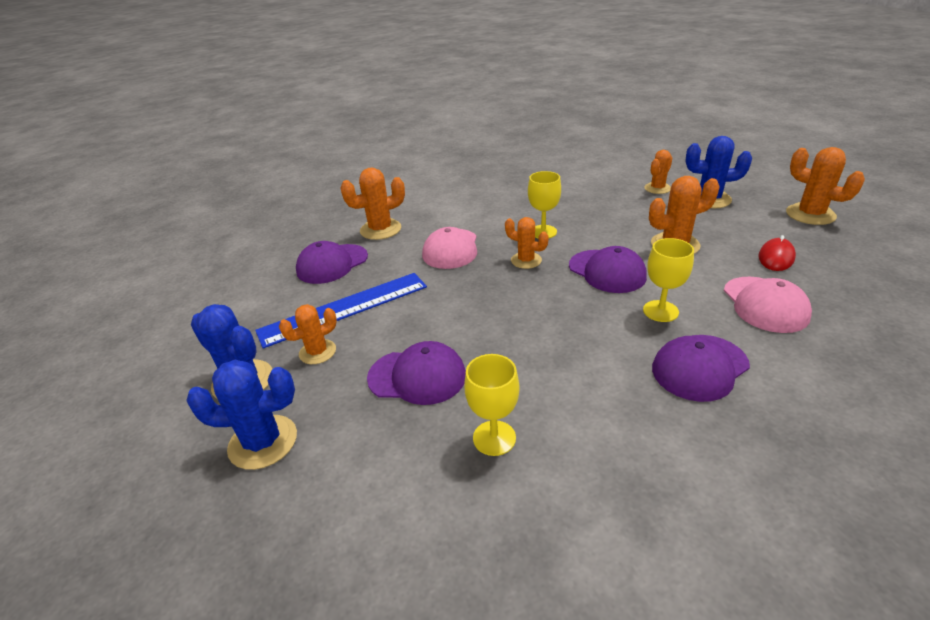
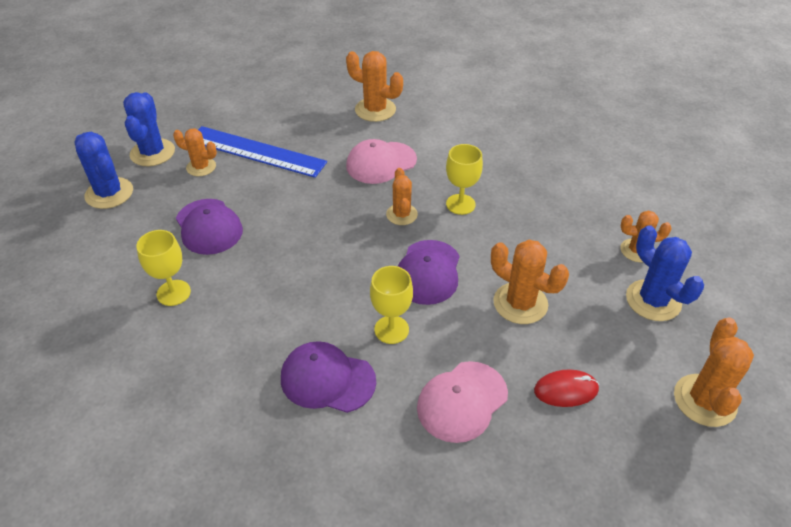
camera: 50 degrees right, 10 degrees up
(332, 264) = (305, 113): purple cap -> none

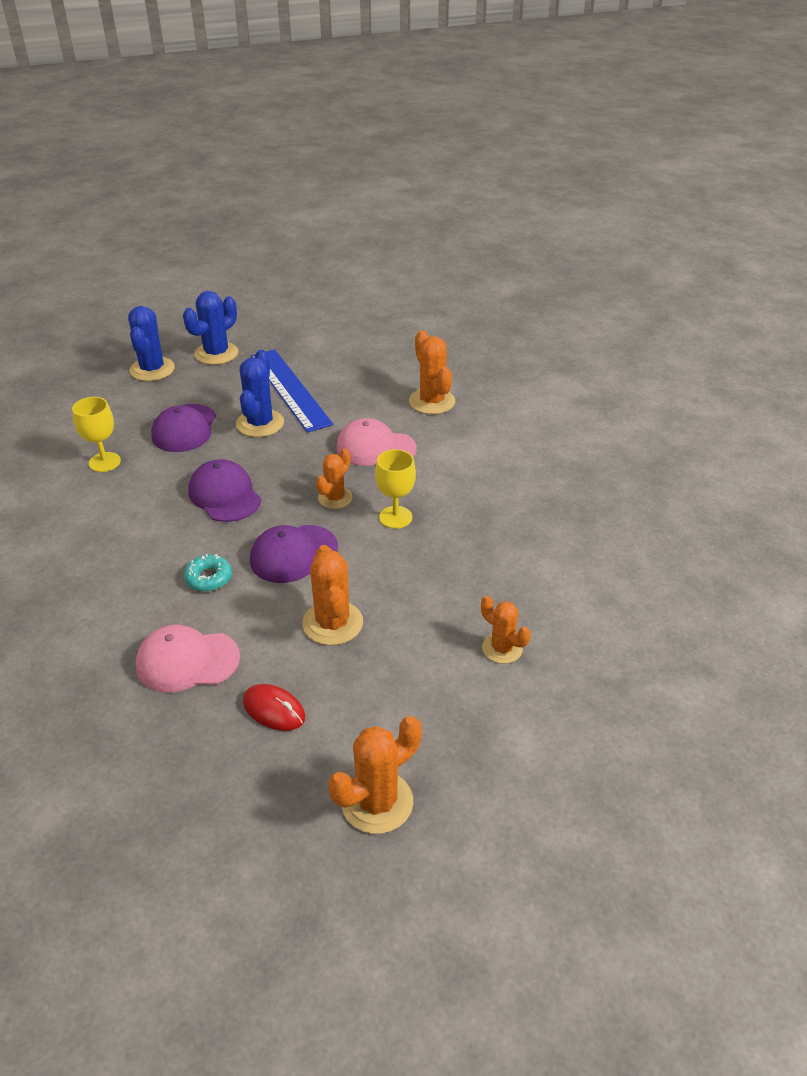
camera: 40 degrees right, 5 degrees down
(201, 167) = (235, 381): orange cactus -> none
(327, 379) = (121, 582): purple cap -> purple cap (224, 495)
(391, 329) = (209, 578): yellow goblet -> turquoise donut
(653, 300) = (453, 697): blue cactus -> blue cactus (260, 423)

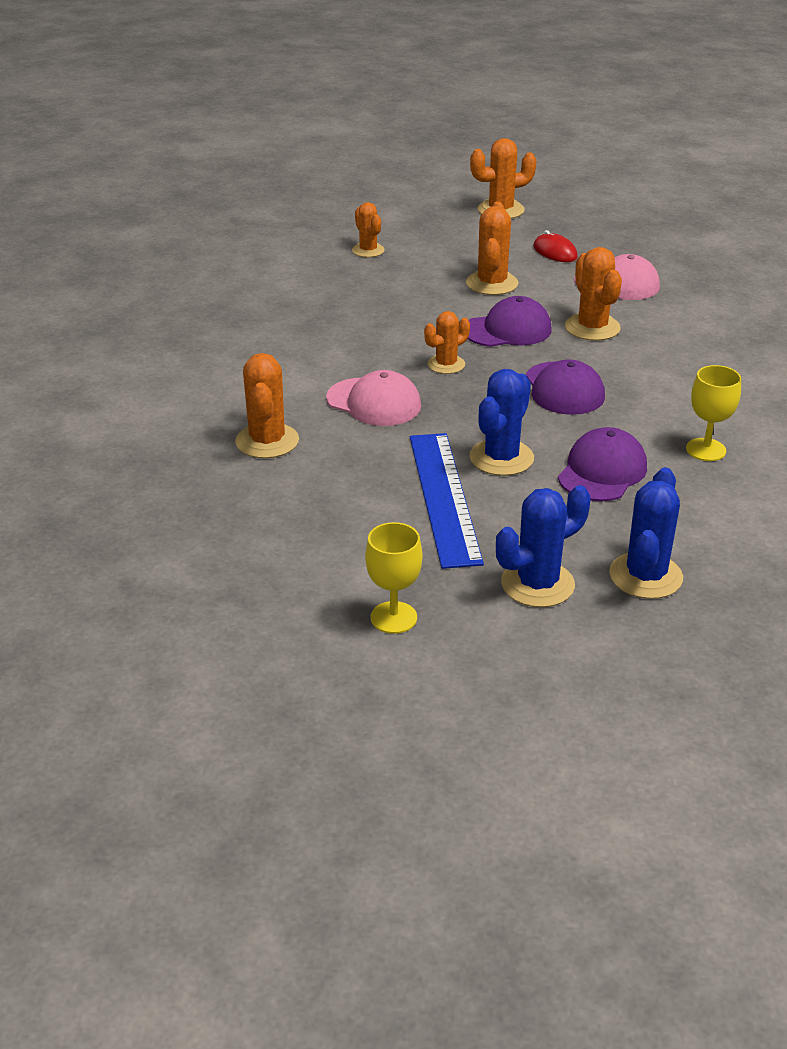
camera: 160 degrees left, 5 degrees down
(209, 578) = (592, 327): turquoise donut -> orange cactus
(395, 517) = (394, 338): yellow goblet -> yellow goblet (393, 617)

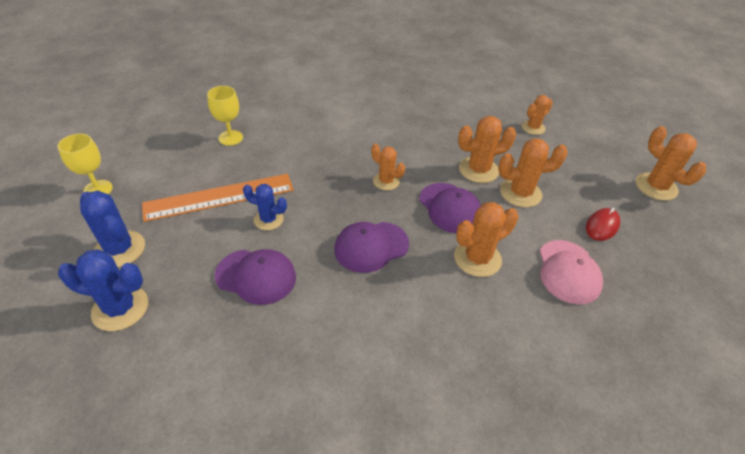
camera: 75 degrees right, 10 degrees up
(267, 441) = (275, 121): orange cactus -> orange cactus (478, 170)
(374, 402) = (327, 155): pink cap -> none
(444, 497) = (219, 197): blue ruler -> orange ruler
(501, 458) = (268, 219): blue cactus -> blue cactus, size x0.65
(706, 450) = (296, 346): yellow goblet -> yellow goblet (230, 138)

